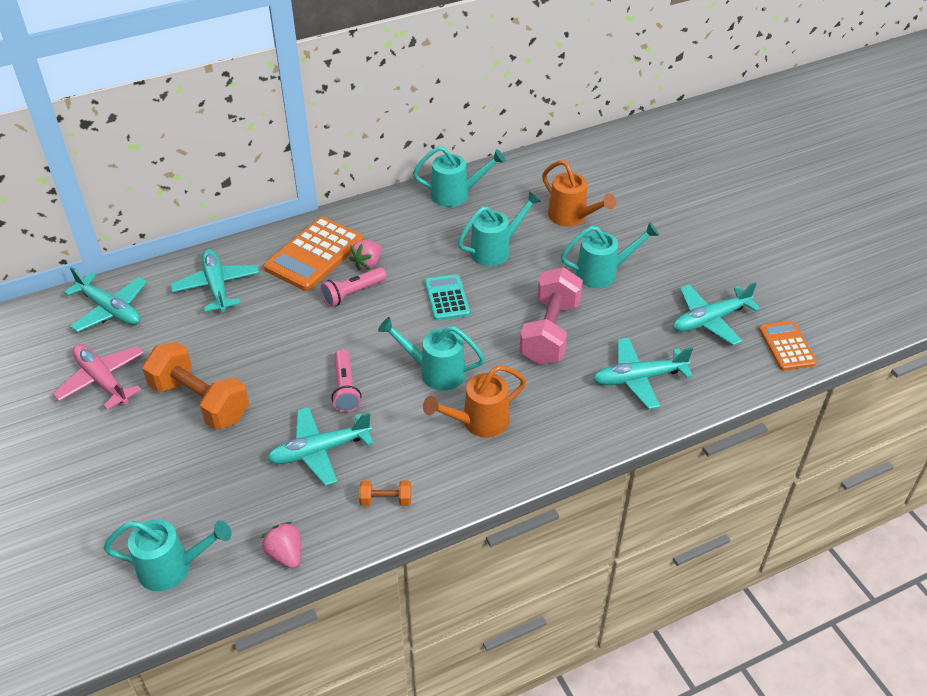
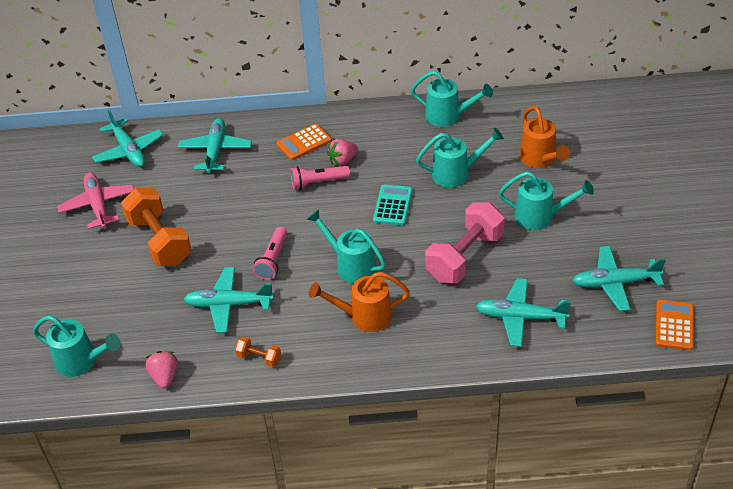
camera: 25 degrees right, 0 degrees up
(314, 255) = (304, 142): orange calculator -> orange calculator, size x0.60

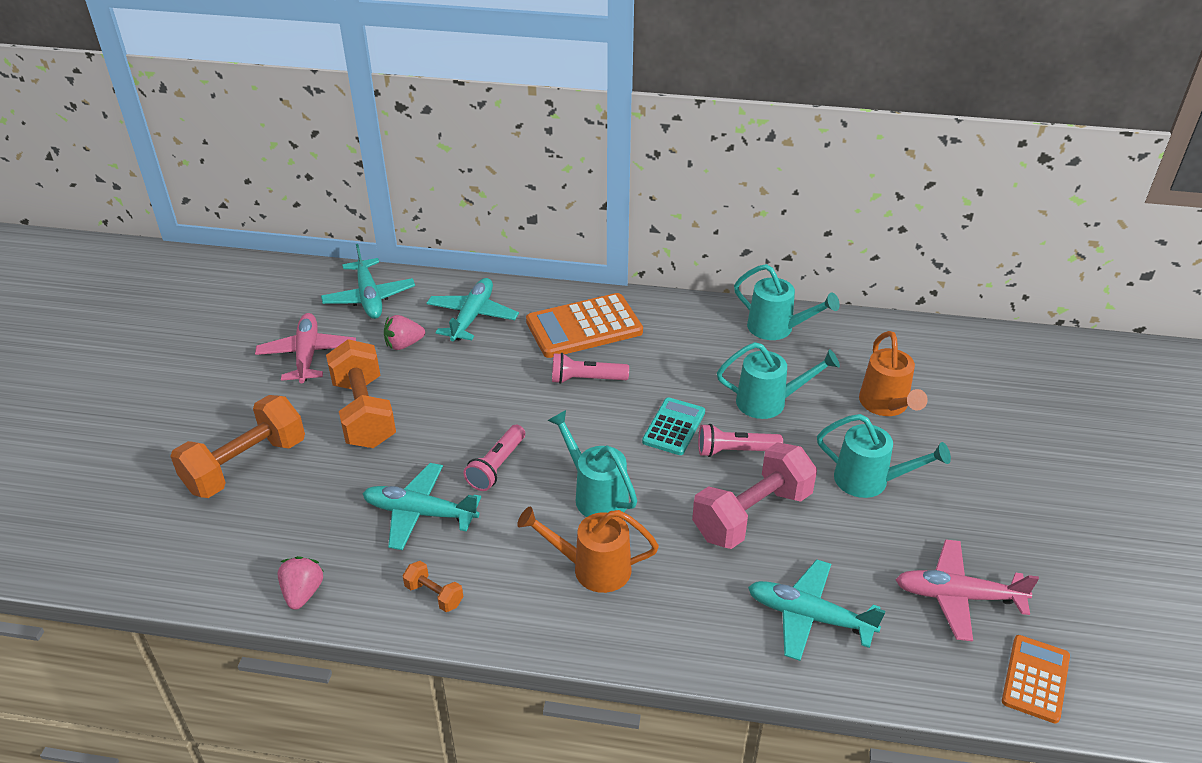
camera: 10 degrees right, 5 degrees down
(81, 362) = (207, 548): turquoise watering can -> none
(85, 297) = (246, 465): none -> orange dumbbell
(304, 142) = (584, 327): orange calculator -> orange calculator, size x1.66
(343, 160) = (626, 358): pink strawberry -> pink strawberry (404, 344)
(441, 214) = (735, 451): none -> pink flashlight
(615, 283) = (957, 596): turquoise plane -> pink plane

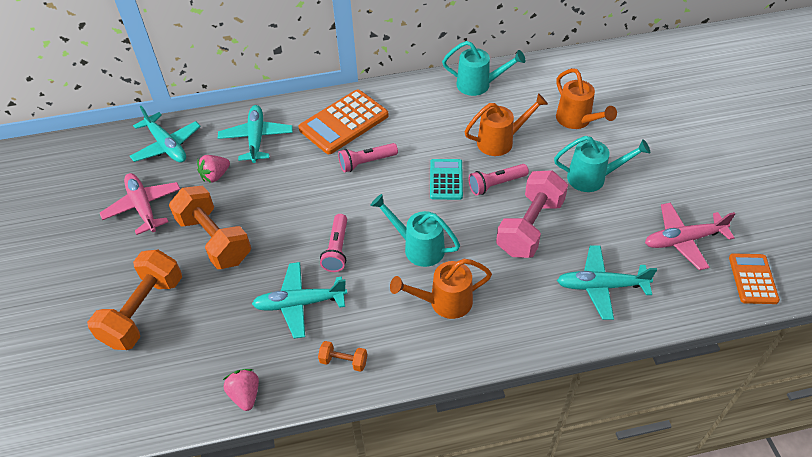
camera: 20 degrees left, 10 degrees up
(769, 402) = (500, 141): turquoise watering can -> orange watering can

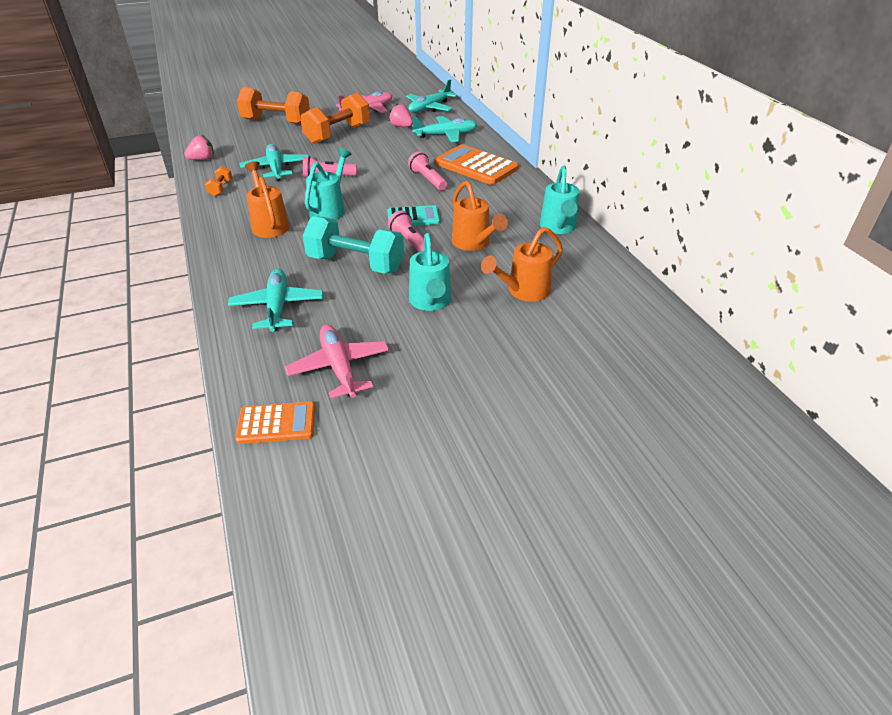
camera: 80 degrees right, 10 degrees down
(530, 227) = (355, 264): pink dumbbell -> turquoise dumbbell

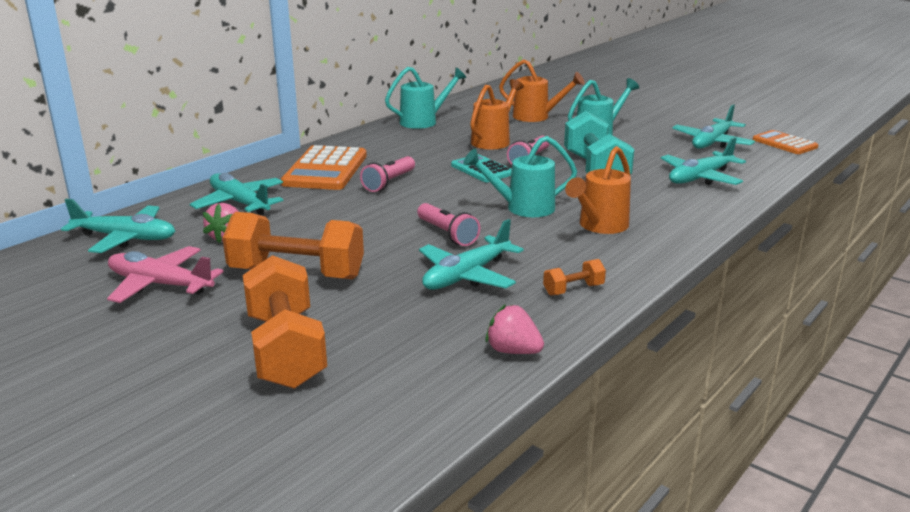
camera: 120 degrees left, 15 degrees down
(339, 367) = (712, 142): pink plane -> turquoise plane

